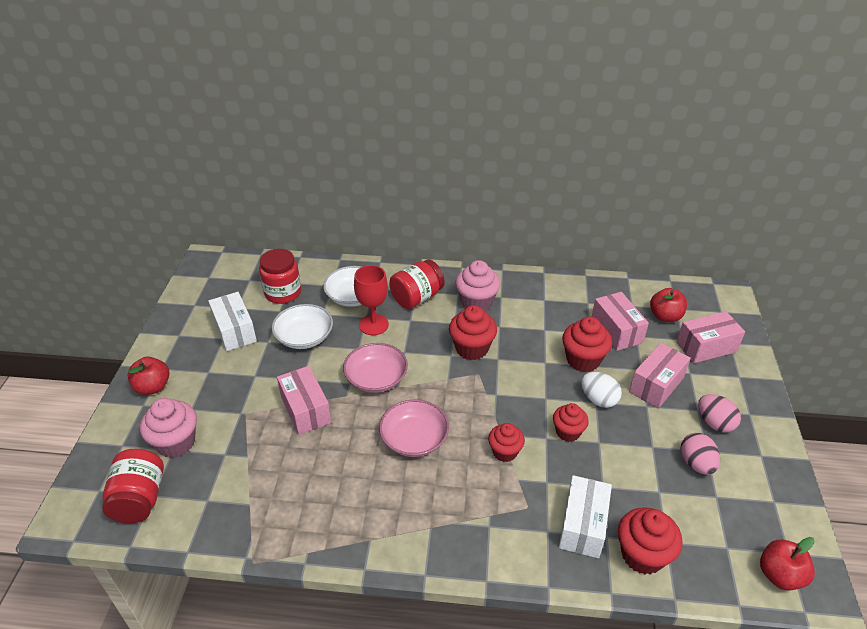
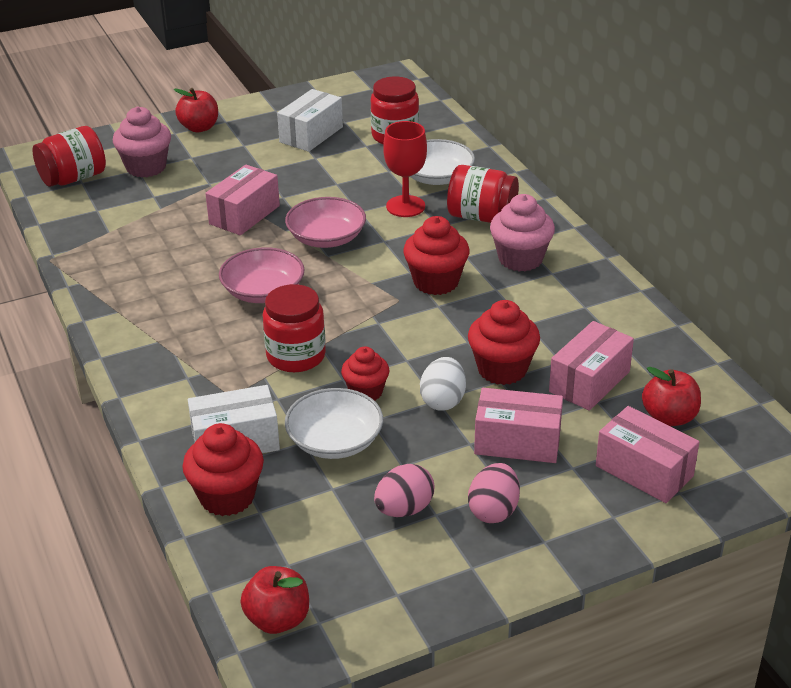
camera: 60 degrees right, 5 degrees down
(304, 337) = (343, 174): white bowl -> white bowl (335, 441)
(505, 452) = (296, 356): red cupcake -> red jar

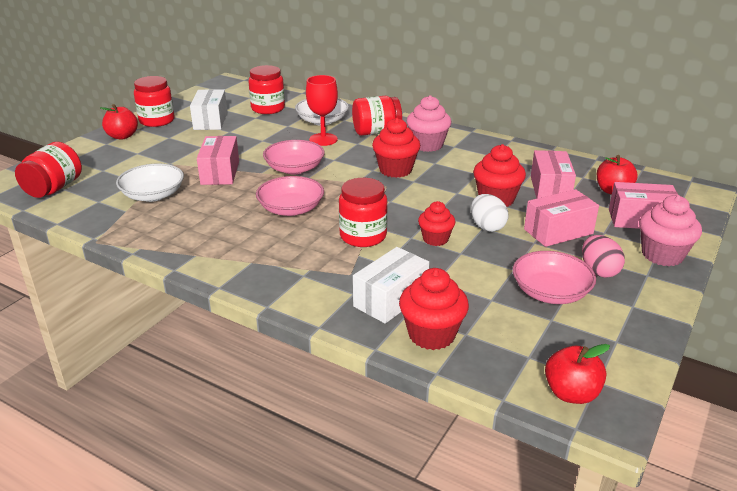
camera: 35 degrees left, 5 degrees down
(146, 167) = (108, 167): pink cupcake -> pink cupcake (662, 255)
(255, 115) = (157, 121): none -> red jar
(335, 441) = (455, 272): white bowl -> white bowl (153, 195)
(404, 509) = (550, 292): pink egg -> pink bowl

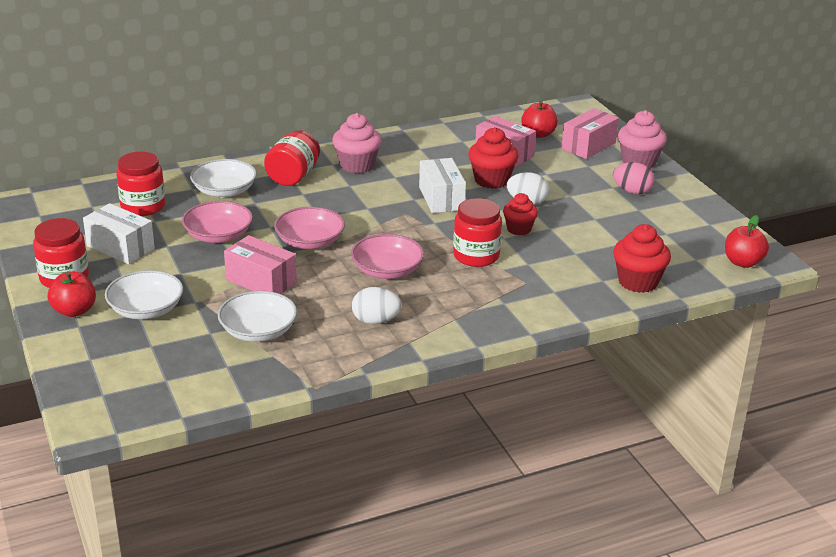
camera: 55 degrees left, 0 degrees up
(54, 188) = (155, 386): red jar -> none
(144, 153) = (146, 309): none -> white bowl
(212, 230) = (376, 321): none -> white egg
(323, 139) = (268, 206): red goblet -> none
(391, 299) = (579, 280): white box -> white box (441, 198)
(395, 170) = (383, 198): red cupcake -> none
(550, 292) = (636, 219): pink bowl -> pink bowl (218, 235)
(558, 231) = (567, 180): pink box -> none

